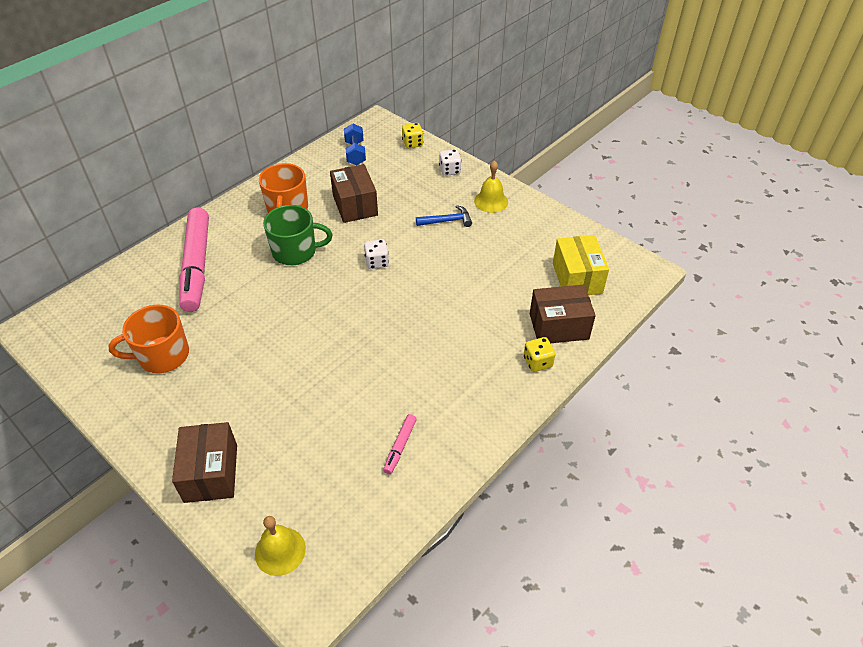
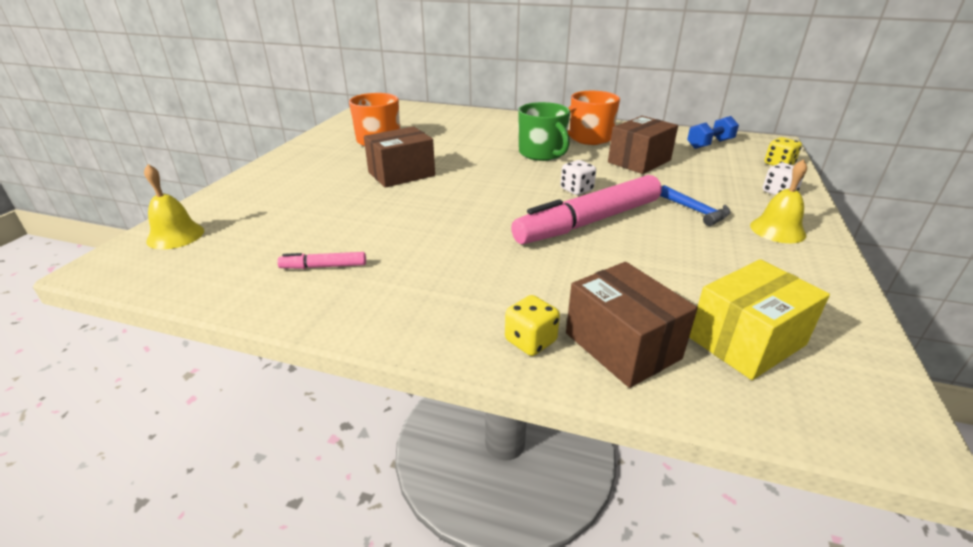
camera: 65 degrees right, 15 degrees down
(197, 266) = (481, 127): pink marker -> pink marker (588, 222)
(211, 473) = (262, 186): brown box -> brown box (401, 174)

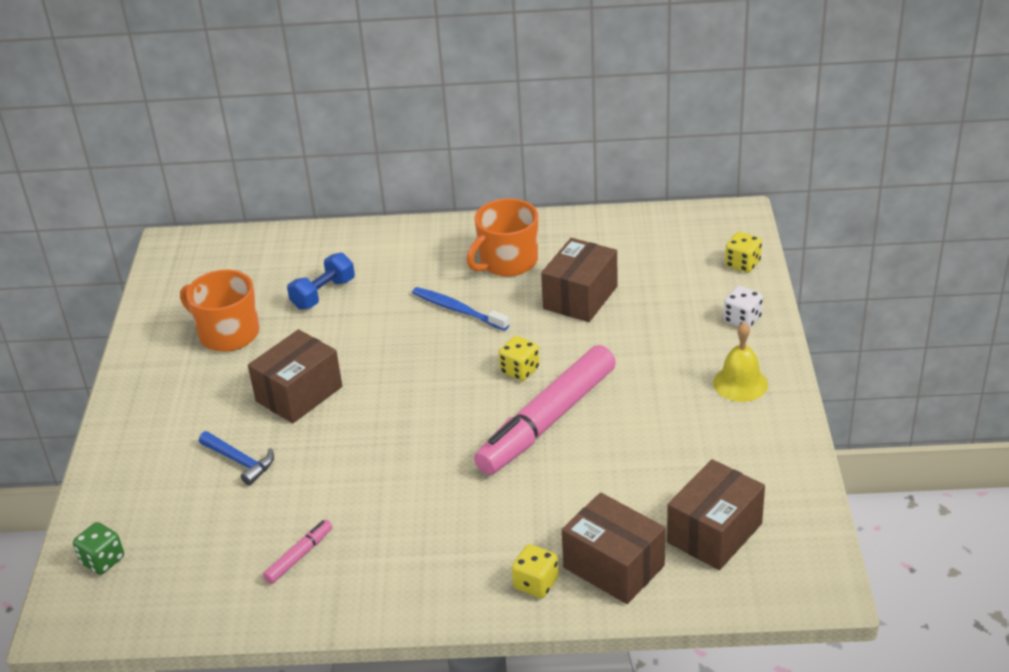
camera: 15 degrees left, 5 degrees up
(175, 235) = (102, 560): yellow bell -> green dice
(324, 266) = (299, 556): pink marker -> pink marker turned 150 degrees clockwise
(542, 153) = (457, 310): green mug -> blue toothbrush
(576, 190) = (520, 370): white dice -> yellow dice
(695, 211) = (656, 374): blue hammer -> blue hammer (240, 461)
(710, 144) = (660, 240): blue dumbbell -> blue dumbbell (323, 294)
(746, 341) = (714, 533): yellow box -> brown box

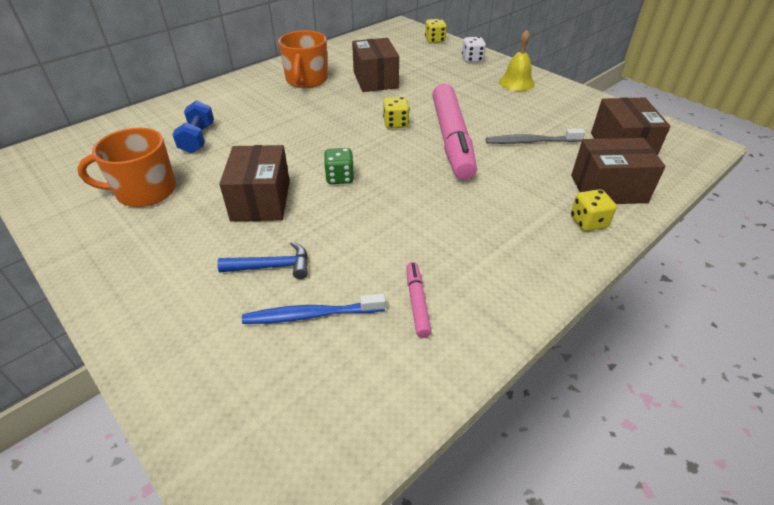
camera: 45 degrees left, 5 degrees up
(102, 560) = (238, 427): green dice -> green dice (340, 178)
(457, 310) = (310, 111): blue toothbrush -> blue toothbrush (311, 315)
(625, 470) = (531, 142): none -> grey toothbrush

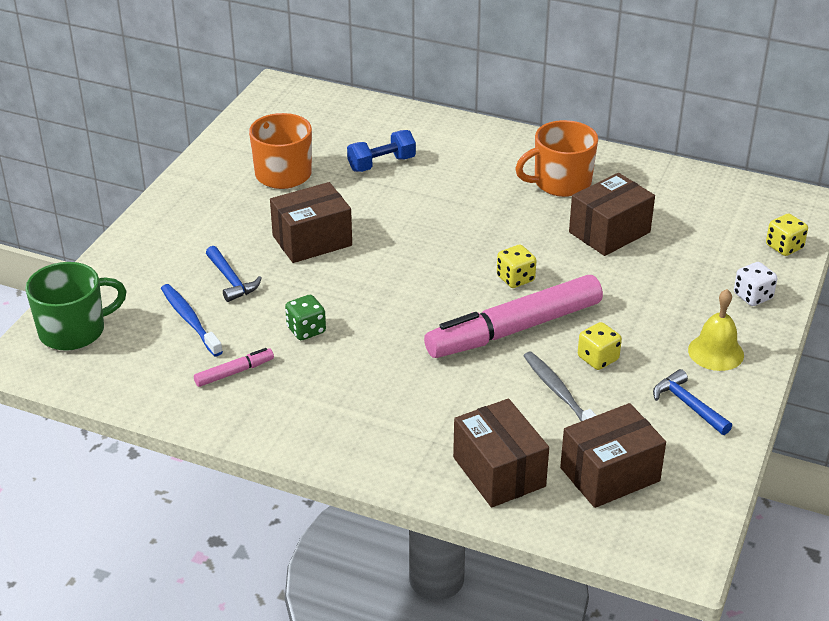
camera: 65 degrees right, 5 degrees down
(249, 435) = (74, 331): none -> green mug
(340, 178) = (380, 274): green dice -> green dice (306, 330)
(561, 104) = (688, 405): none -> blue hammer
(588, 222) = (421, 462): yellow dice -> yellow dice (598, 358)

